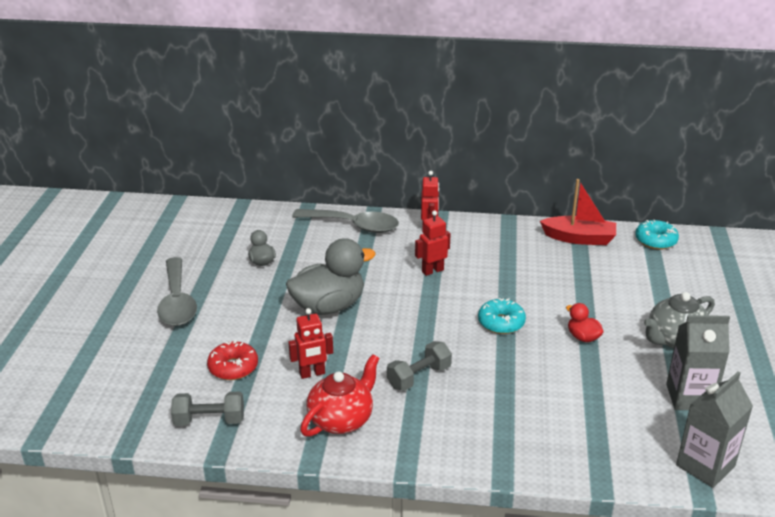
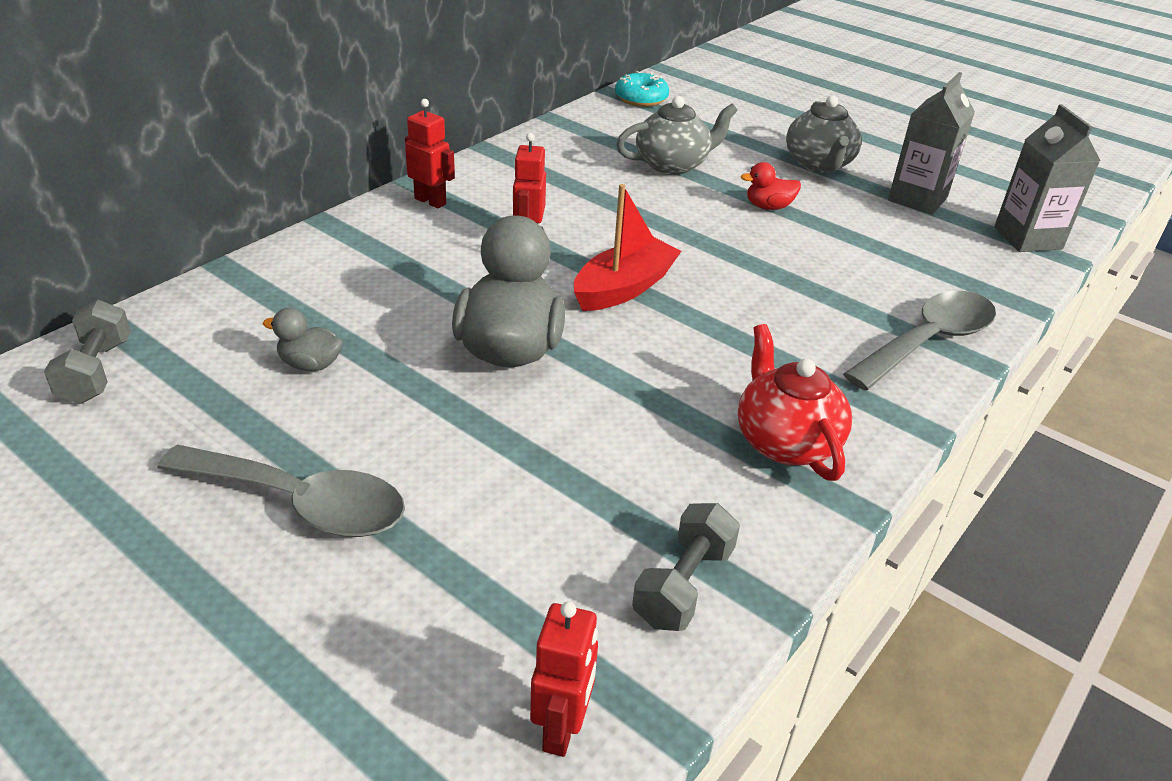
camera: 60 degrees left, 5 degrees up
(233, 367) = (565, 504): red donut -> none
(312, 374) = (657, 428): red robot -> red robot (562, 729)
(354, 225) = (337, 249): grey spoon -> grey spoon (929, 341)
(419, 377) = (746, 341): grey dumbbell -> grey dumbbell (96, 371)
(501, 323) = (691, 240): turquoise donut -> none
(579, 238) = (583, 129): red boat -> red boat (624, 288)
(584, 284) = (673, 165): none -> grey teapot

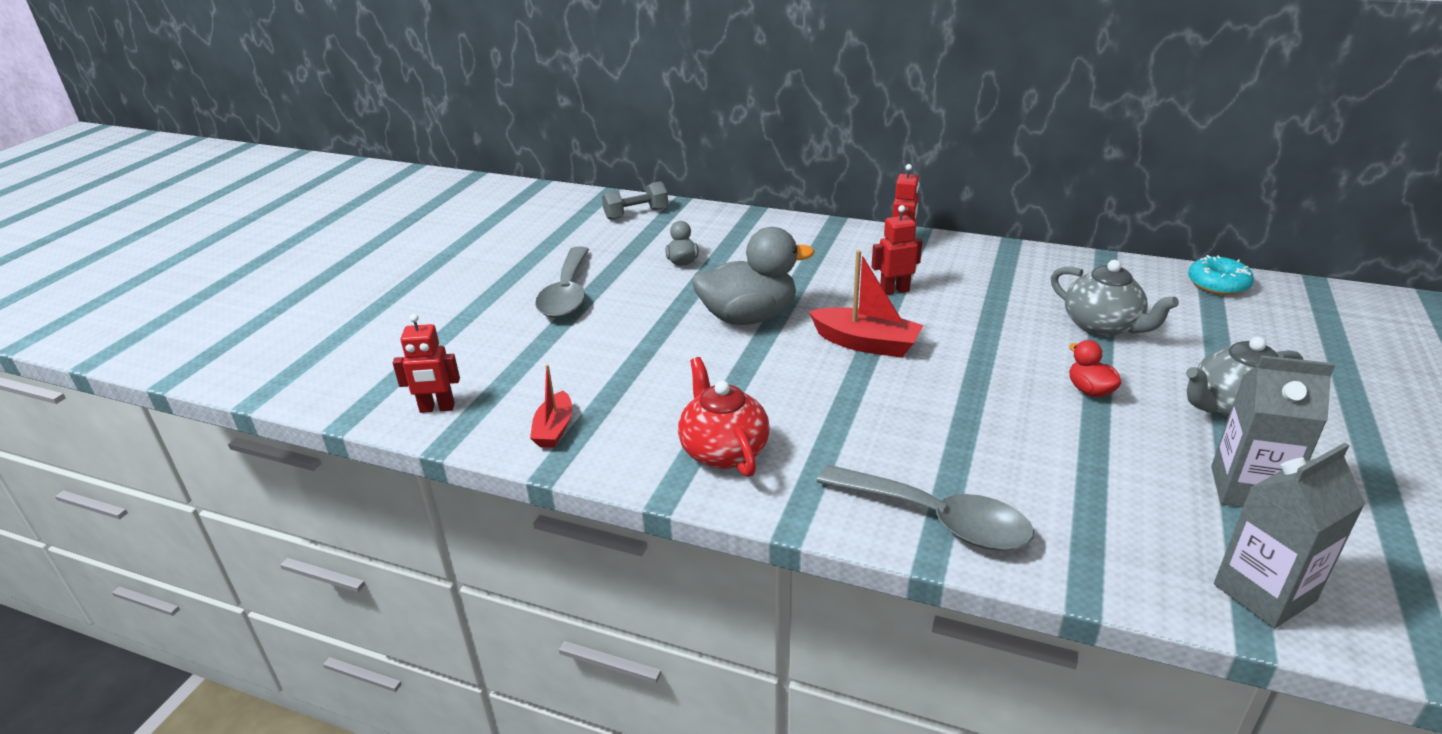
camera: 75 degrees right, 5 degrees down
(683, 585) = (554, 429): grey dumbbell -> red boat
(785, 442) = (723, 450): red teapot -> red teapot turned 75 degrees counterclockwise

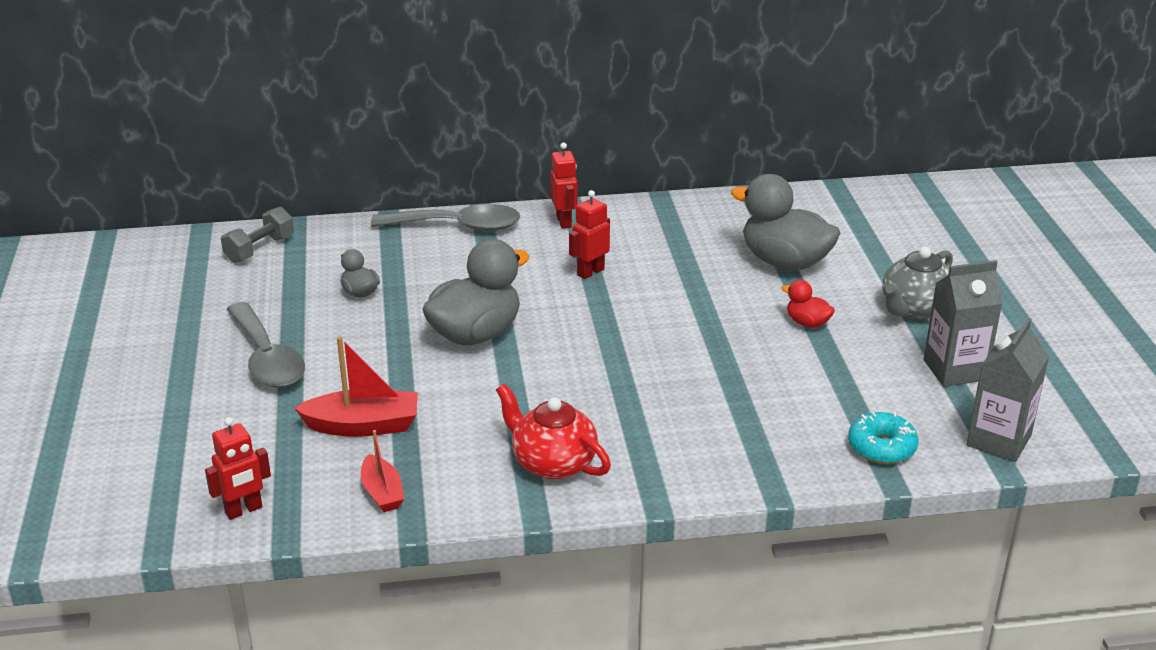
camera: 30 degrees left, 0 degrees up
(866, 343) = (602, 331): red boat -> red boat (363, 425)
(937, 519) = (760, 462): grey spoon -> grey spoon (458, 226)
(1102, 326) = (784, 262): grey teapot -> grey duck
(1217, 284) = (850, 199): turquoise donut -> turquoise donut (881, 447)

